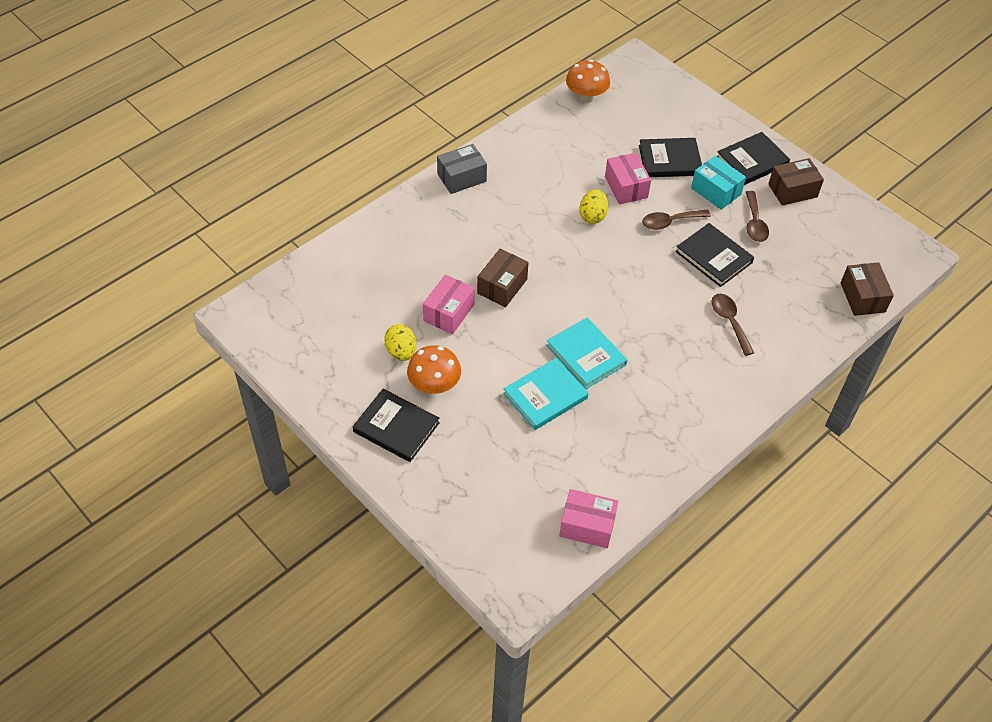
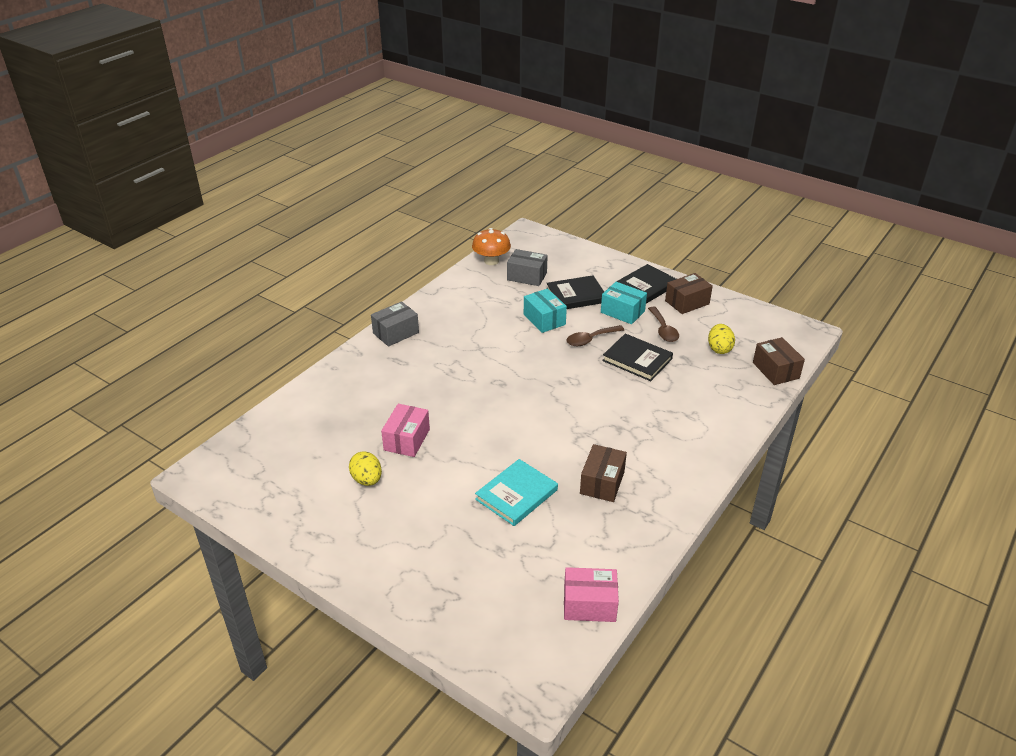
camera: 10 degrees left, 15 degrees down
(396, 427) = (375, 547): black book -> none
(434, 385) = (406, 503): orange mushroom -> none
(502, 286) = (452, 410): brown box -> brown box (602, 482)
(586, 355) = (546, 454): turquoise book -> none
(592, 216) = (521, 344): yellow egg -> yellow egg (719, 349)
(621, 125) = (527, 276): none -> grey box
(626, 187) = (544, 319): pink box -> turquoise box
(729, 322) = (668, 406): brown spoon -> none

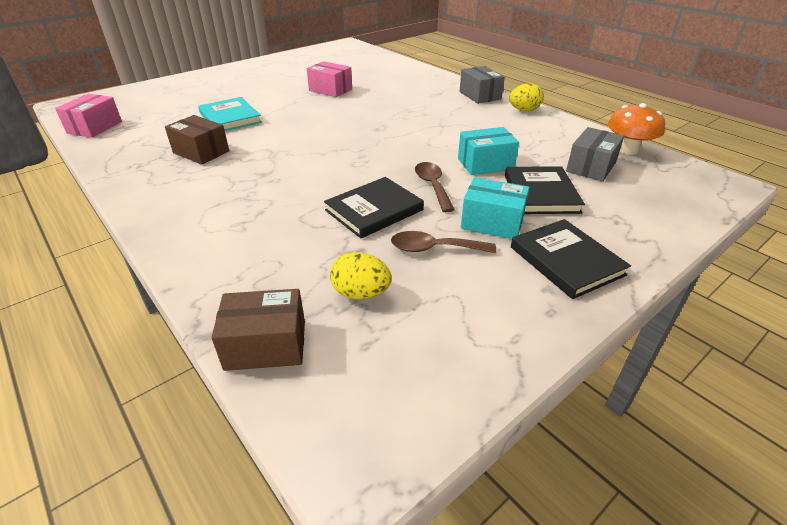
camera: 105 degrees right, 0 degrees up
(367, 480) = (299, 77): yellow egg -> yellow egg (524, 110)
(622, 312) = (492, 222): turquoise box -> turquoise box turned 60 degrees clockwise
(687, 302) = (510, 296): brown box -> none

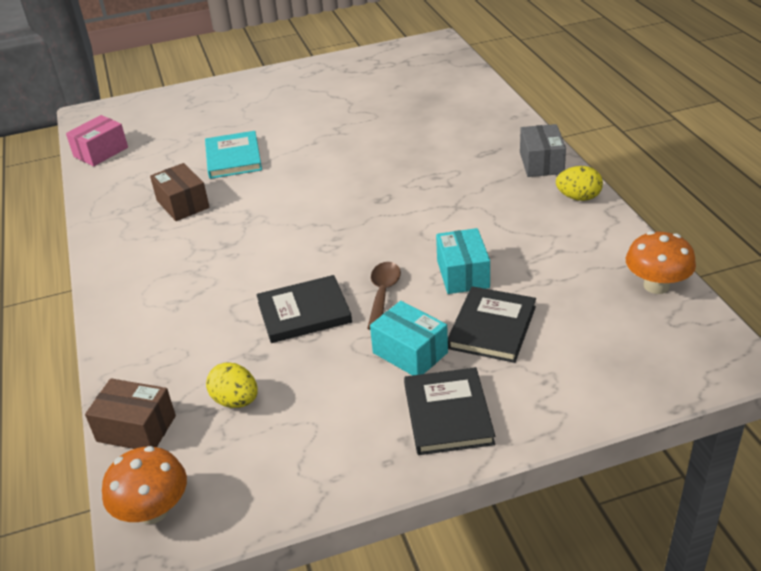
camera: 25 degrees right, 0 degrees up
(330, 90) = (365, 127): pink box -> none
(342, 429) = (153, 510): none -> orange mushroom
(434, 248) = (331, 370): brown spoon -> none
(485, 164) = (463, 274): turquoise box -> turquoise box turned 75 degrees clockwise
(591, 167) = (584, 302): grey box -> none

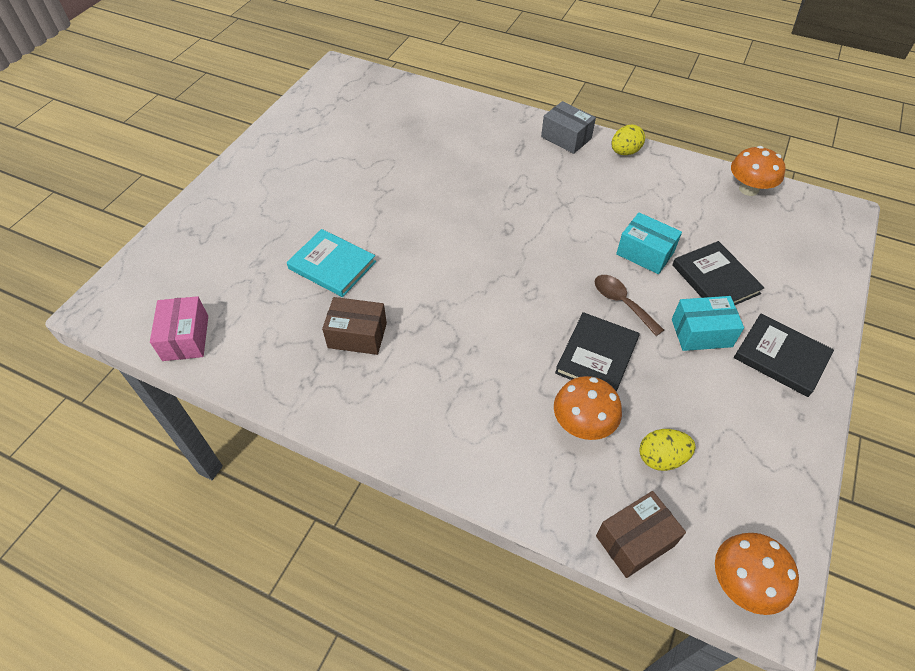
camera: 50 degrees left, 15 degrees up
(223, 343) = (582, 424): none -> orange mushroom

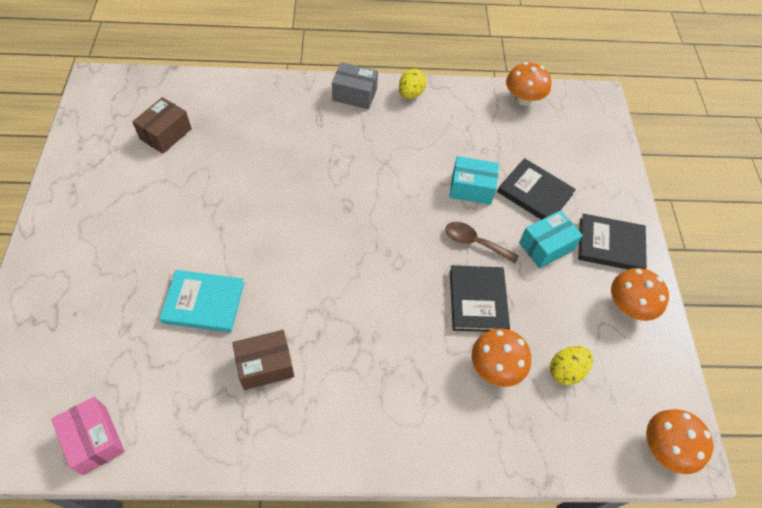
camera: 30 degrees left, 5 degrees up
(635, 541) = (579, 451): brown box -> brown box (166, 134)
(772, 424) = (628, 306): none -> orange mushroom

